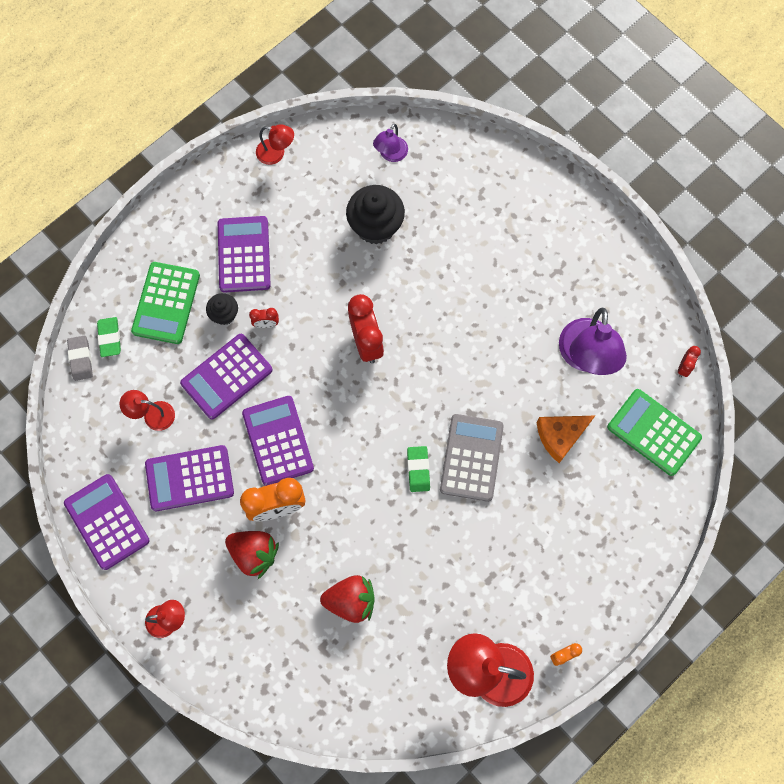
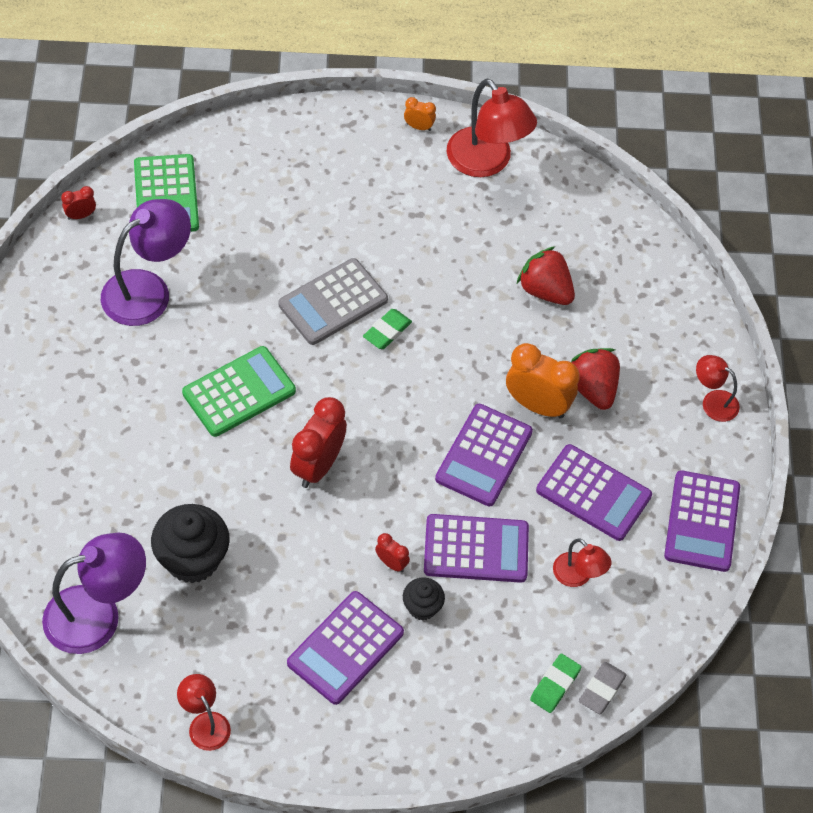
camera: 140 degrees left, 15 degrees down
(166, 303) = (468, 669): green calculator -> green calculator (239, 392)
(390, 154) = (97, 615): purple lamp -> purple lamp, size x1.88
(560, 436) = (242, 255): orange cheese -> none

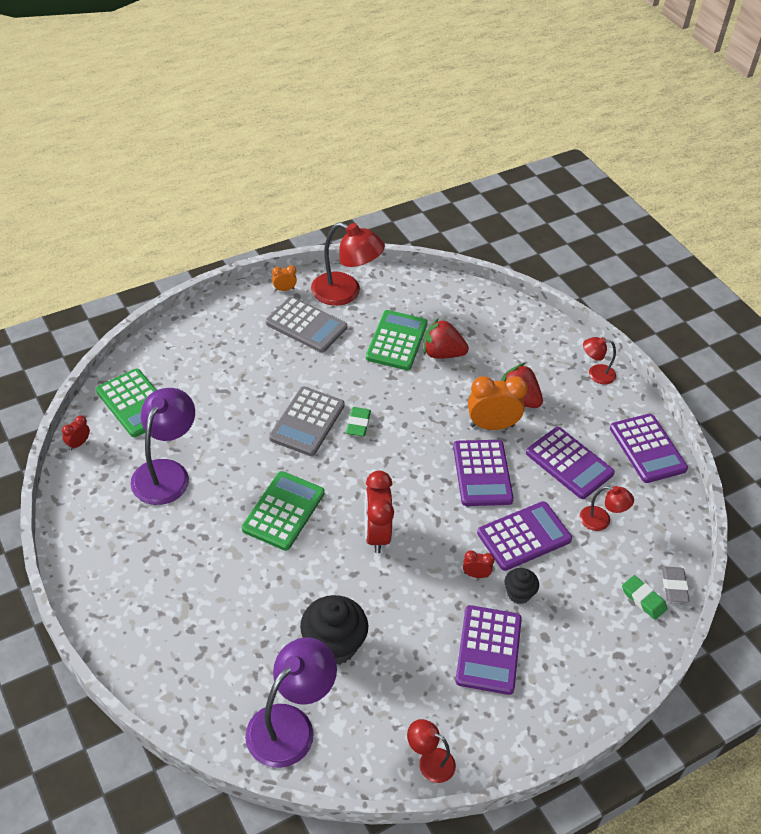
camera: 30 degrees left, 10 degrees down
(412, 184) = (306, 325): none -> grey calculator
(503, 250) = (396, 341): none -> green calculator
(555, 685) = (643, 599): green eraser -> green eraser turned 45 degrees counterclockwise
(593, 493) = (569, 463): purple calculator -> purple calculator turned 45 degrees clockwise

